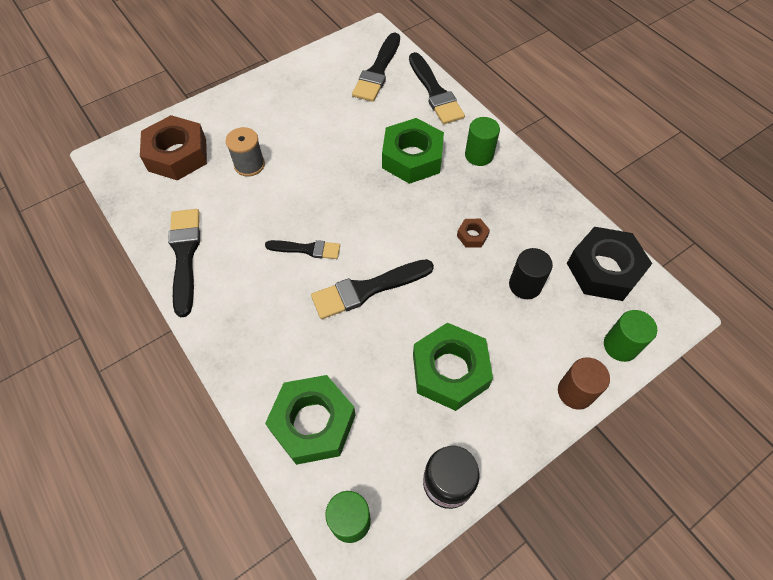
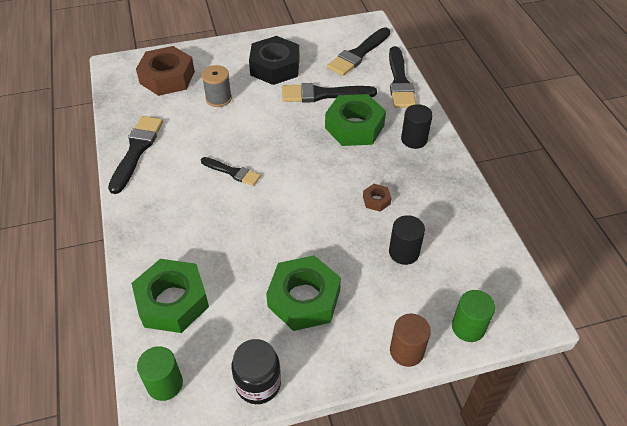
camera: 20 degrees right, 10 degrees down
(367, 289) = (266, 216): black brush -> black brush (323, 94)
(479, 155) = (414, 139): green cylinder -> black cylinder
(604, 270) = (484, 261): black nut -> black nut (275, 67)

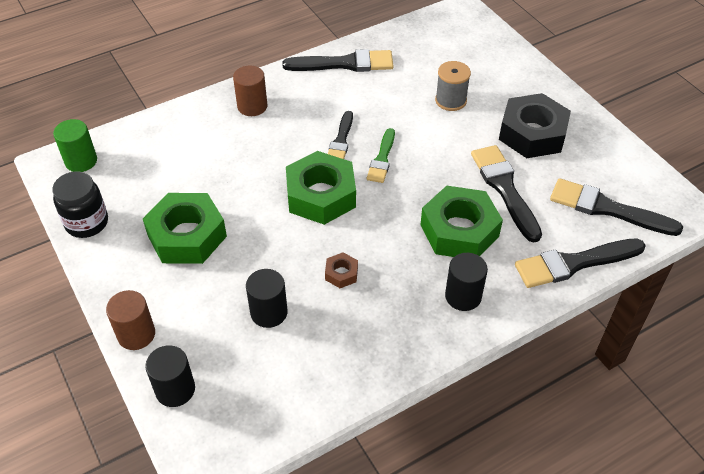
camera: 75 degrees right, 0 degrees up
(157, 225) = (252, 106): none -> brown cylinder
(167, 77) = (464, 52): brown nut -> none
(172, 301) = (166, 142): green nut -> green nut (321, 195)
(265, 151) = (382, 159): none -> green brush
(468, 327) = (175, 389): green cylinder -> black cylinder

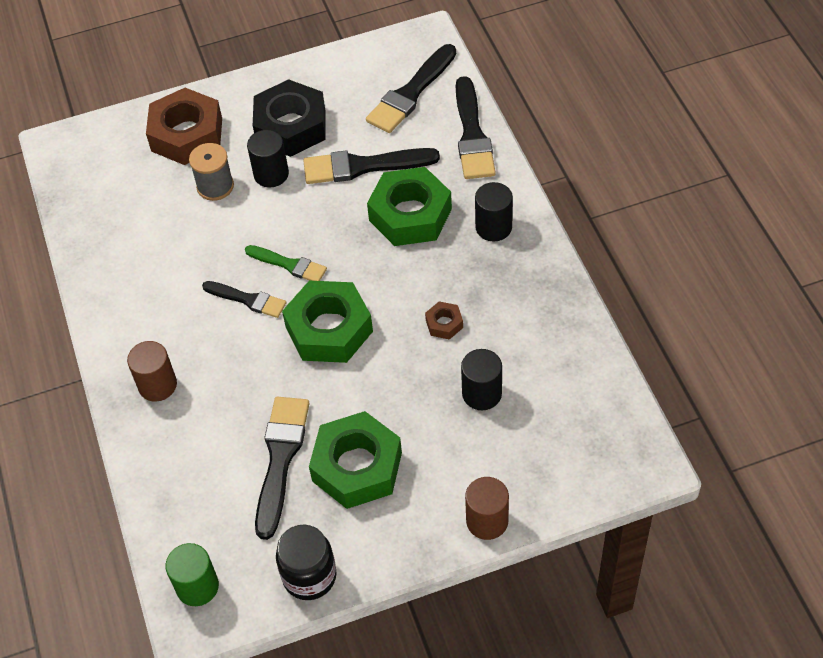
camera: 75 degrees left, 5 degrees up
(175, 389) = (563, 485): black cylinder -> black cylinder (271, 174)
(344, 64) = (112, 279): black brush -> black brush (280, 459)
(499, 74) = (187, 134): none -> brown nut

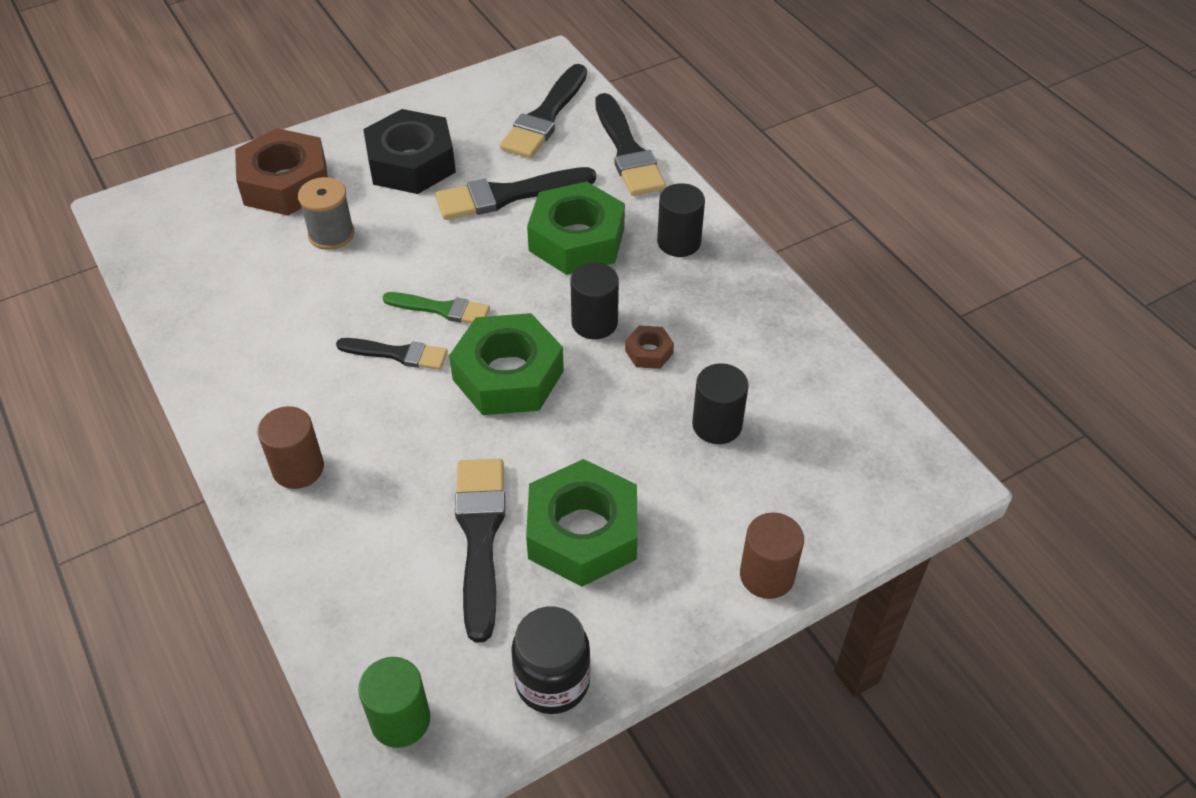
camera: 15 degrees left, 5 degrees down
(271, 174) = (398, 214): black cylinder -> black cylinder (594, 323)

